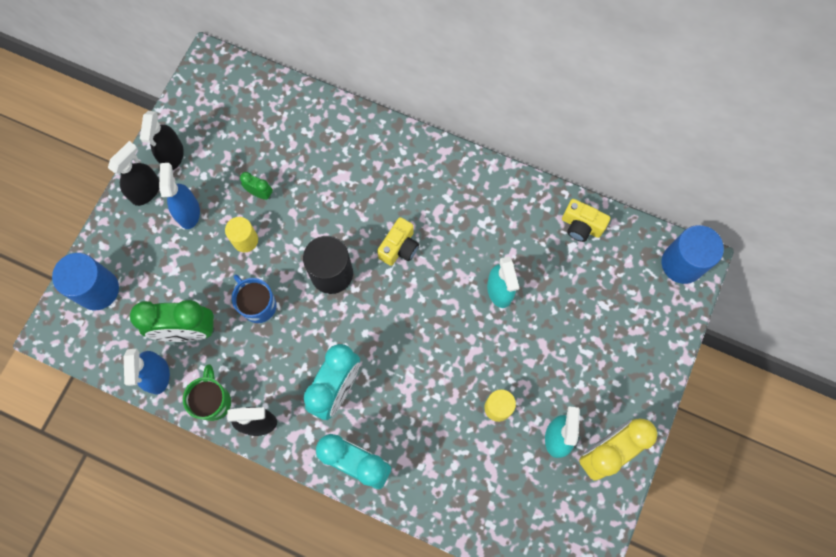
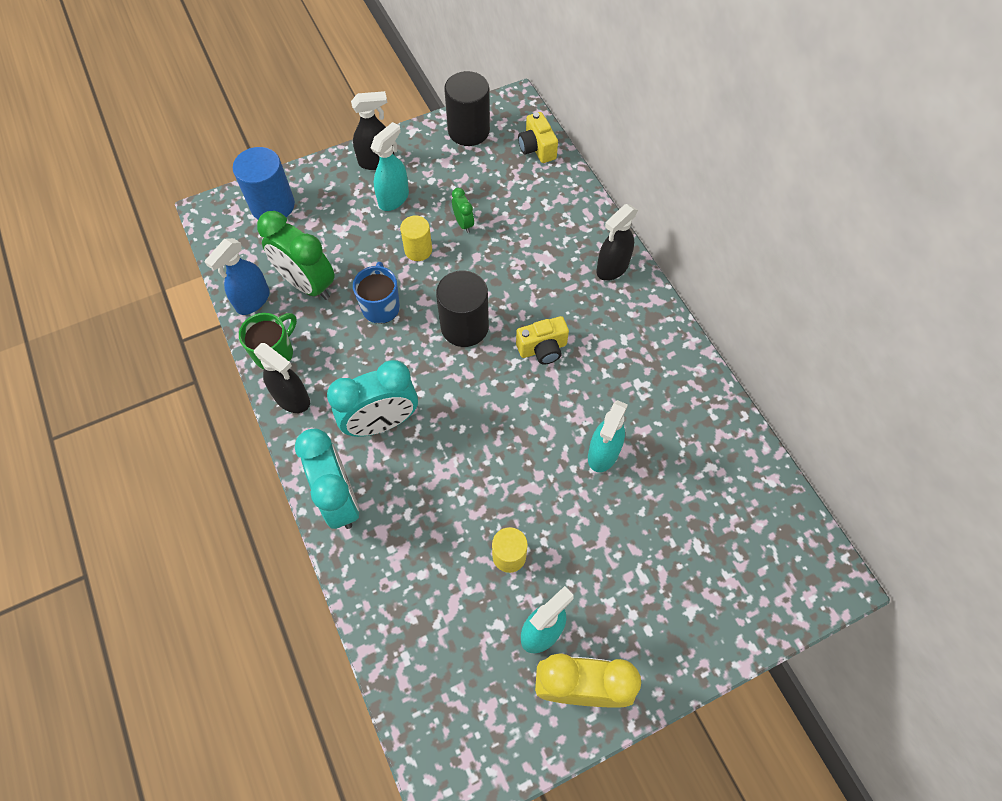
camera: 40 degrees right, 10 degrees down
(172, 155) = (421, 150): black spray bottle -> black spray bottle (612, 268)
(188, 212) = (394, 198): blue spray bottle -> turquoise spray bottle
(195, 112) = (468, 131): none -> black cylinder
(581, 226) = (735, 456): yellow camera -> yellow camera (537, 148)
(682, 263) = (817, 570): blue cylinder -> none

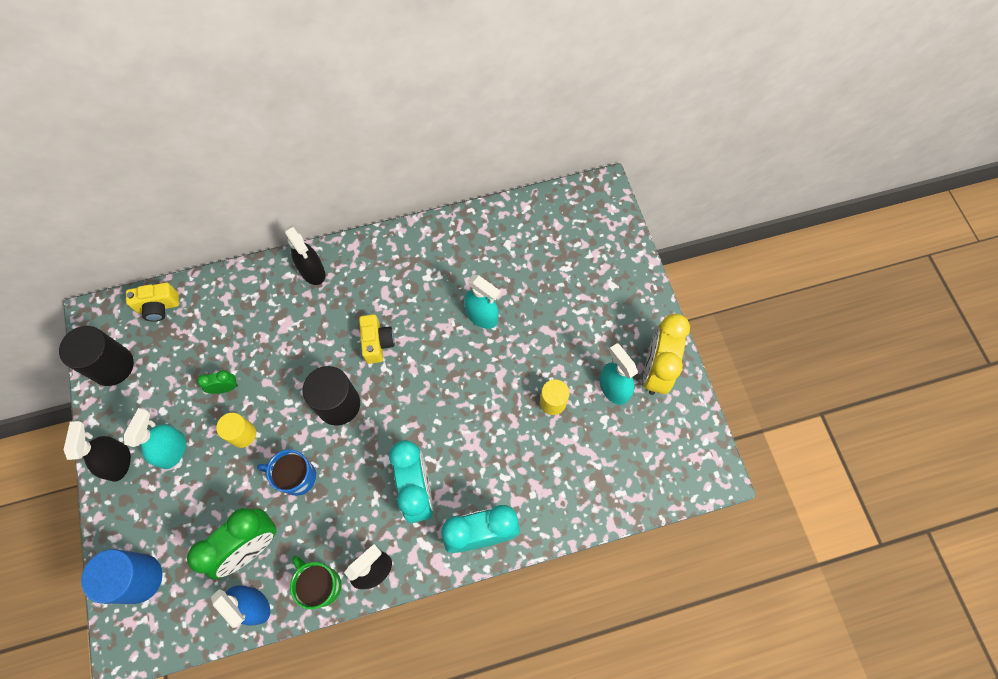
camera: 80 degrees left, 5 degrees up
(394, 198) = (173, 450): turquoise spray bottle -> turquoise spray bottle turned 60 degrees clockwise

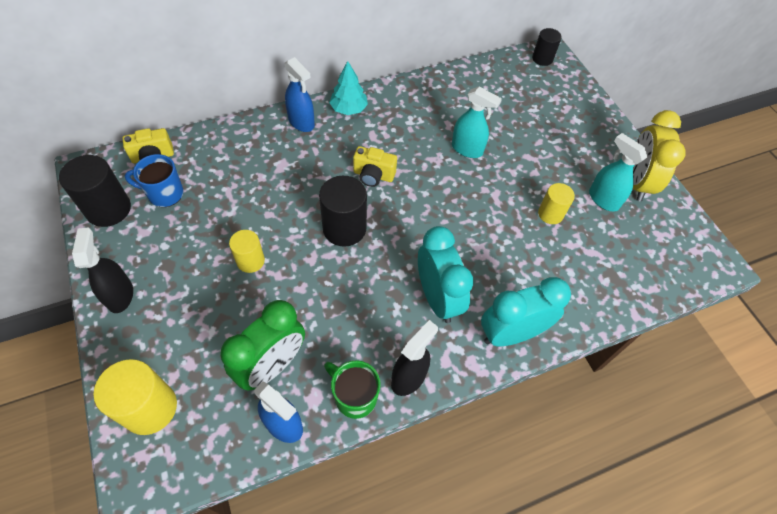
camera: 10 degrees left, 10 degrees down
(139, 578) = (150, 408): blue cylinder -> yellow cylinder
(173, 450) = (178, 280): turquoise spray bottle -> none
(225, 388) = (227, 221): green clock -> none
(297, 477) = (312, 295): blue mug -> blue mug (164, 194)
(313, 272) = (301, 122): black spray bottle -> blue spray bottle
(365, 256) = (349, 109): none -> turquoise tree
(377, 343) = (373, 175): yellow camera -> yellow camera turned 120 degrees clockwise
(592, 198) = (542, 59): none -> black cylinder

